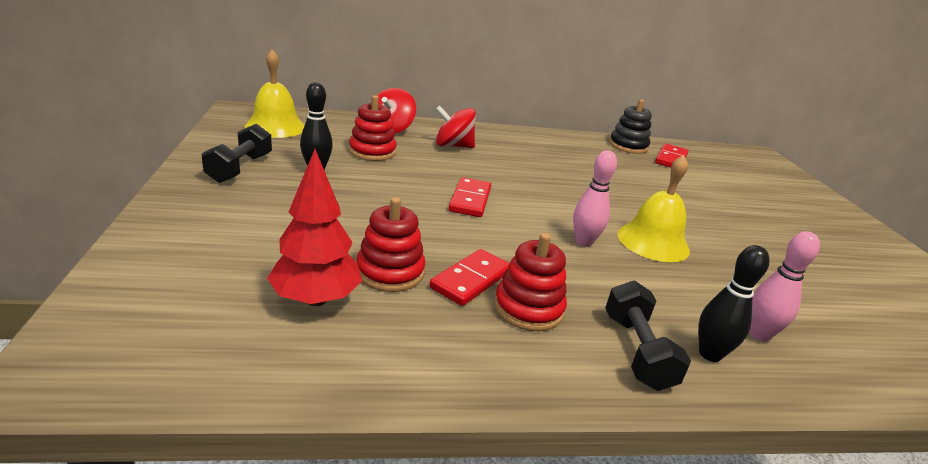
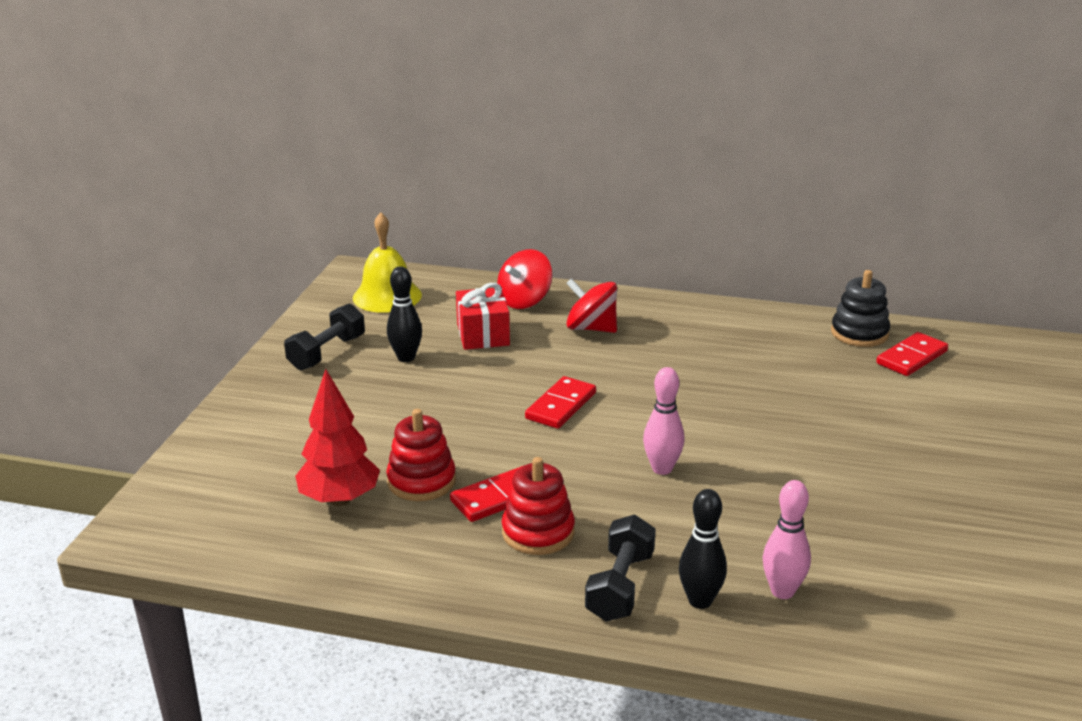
camera: 25 degrees right, 0 degrees up
(372, 151) = (483, 334): red stacking toy -> red gift
(653, 242) = (755, 476): yellow bell -> none

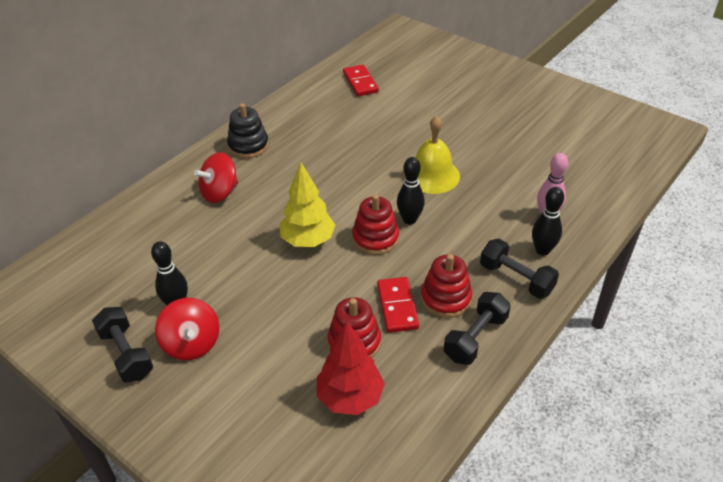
camera: 65 degrees left, 15 degrees up
(387, 296) = (65, 289): yellow bell -> yellow bell (432, 175)
(483, 334) = (179, 250): red gift -> none
(485, 572) = (475, 338): none -> black dumbbell
(525, 301) = (150, 213): red spinning top -> red spinning top (192, 344)
(561, 406) = (308, 241): red domino -> yellow tree
(604, 451) = (375, 238): none -> red stacking toy
(662, 469) = (409, 219): pink bowling pin -> black bowling pin
(859, 333) = (321, 89): black stacking toy -> black stacking toy (248, 146)

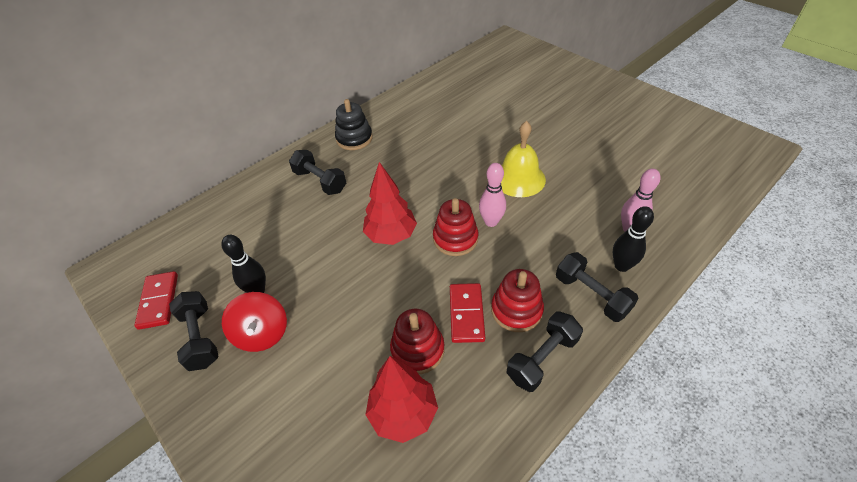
camera: 10 degrees right, 5 degrees up
(220, 192) = (320, 181): red spinning top -> black dumbbell
(308, 241) = (391, 235): yellow tree -> red tree
(360, 82) = (464, 86): red domino -> red domino (159, 301)
(409, 219) = (491, 222): black bowling pin -> pink bowling pin

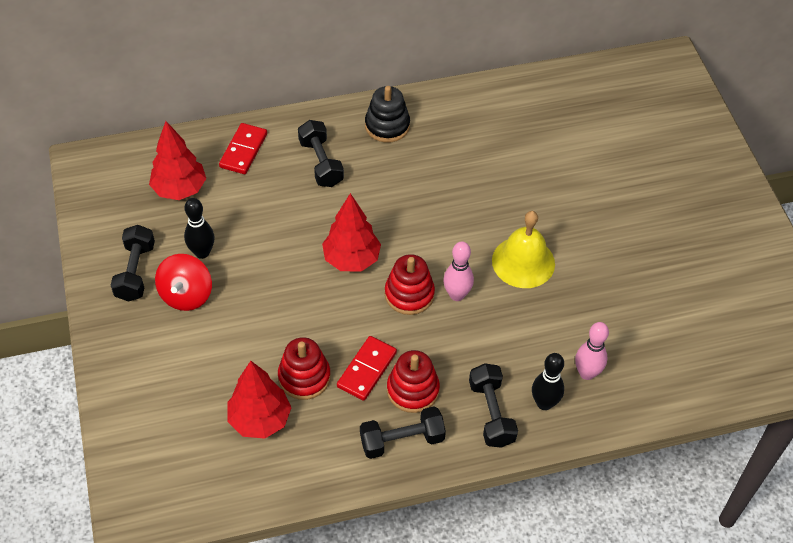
camera: 25 degrees right, 5 degrees up
(159, 301) = (116, 219): red domino -> red domino (243, 150)
(209, 250) = (180, 189): none -> red tree

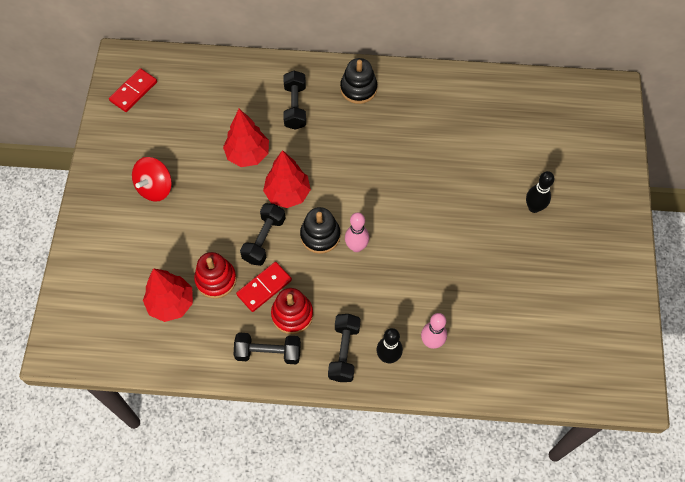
camera: 20 degrees right, 10 degrees up
(135, 272) = (125, 158): black dumbbell -> black dumbbell (264, 239)
(180, 189) = (182, 100): red tree -> red tree (248, 155)
(202, 252) = (179, 156): black bowling pin -> black bowling pin (534, 207)
(243, 150) = (241, 80): red domino -> red domino (133, 91)
(409, 294) = (320, 235): red stacking toy -> black stacking toy
(523, 262) = (419, 234): yellow bell -> none

